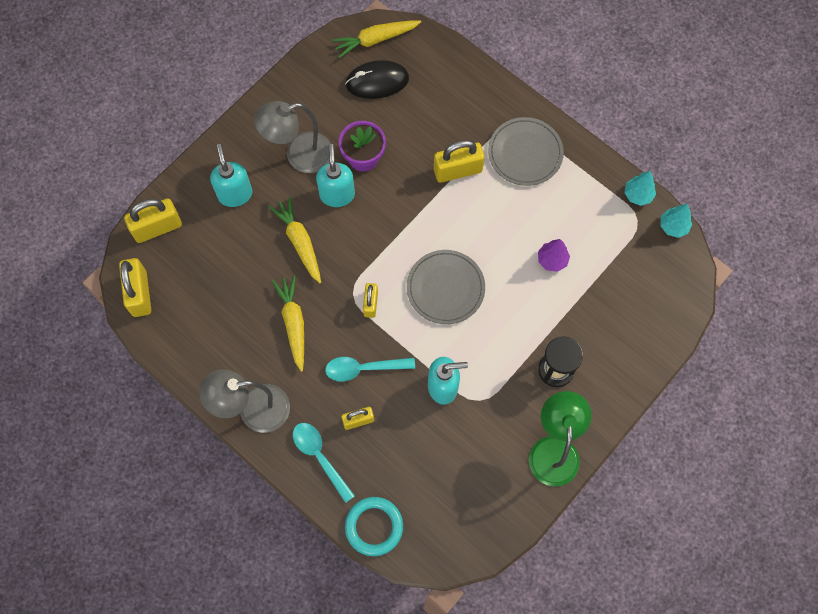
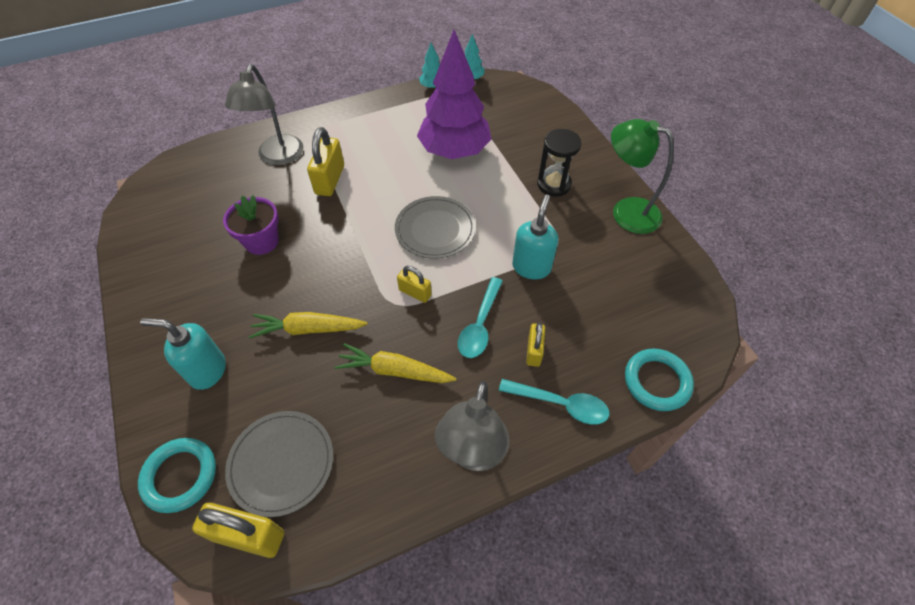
camera: 65 degrees left, 15 degrees down
(157, 228) = (180, 476): yellow padlock -> turquoise ring
(299, 155) = (215, 293): grey lamp -> grey lamp (278, 157)
(320, 457) = (560, 404): turquoise spoon -> turquoise spoon turned 150 degrees counterclockwise
(337, 194) = (282, 277): turquoise soap dispenser -> none
(376, 40) = (155, 189): yellow carrot -> none
(377, 81) = (196, 203): black mouse -> none
(525, 153) = (348, 133): grey plate -> grey plate (281, 463)
(552, 260) = (454, 151): purple tree -> purple tree, size x2.40

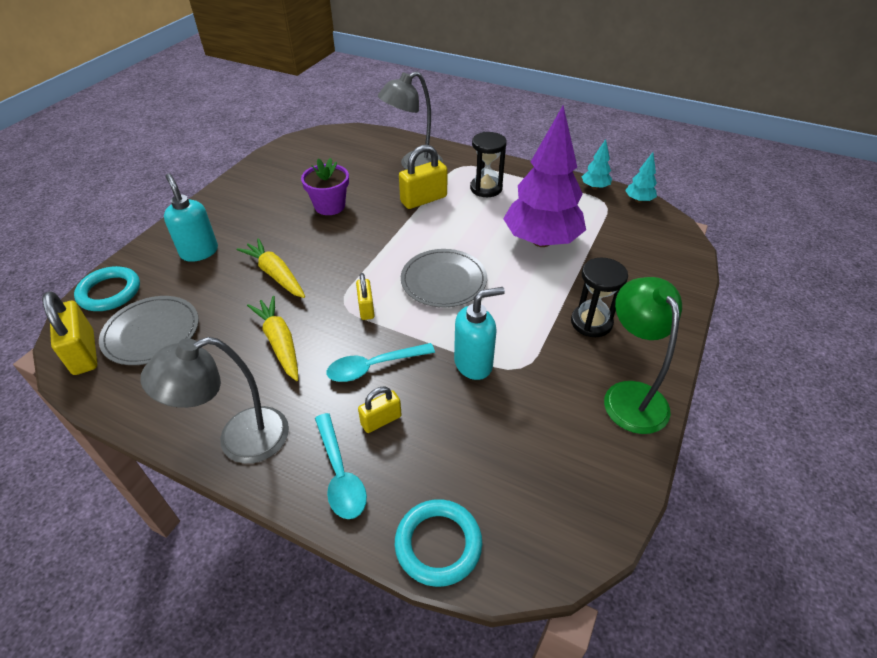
camera: 50 degrees right, 10 degrees down
(362, 138) = (486, 188): none -> black hourglass

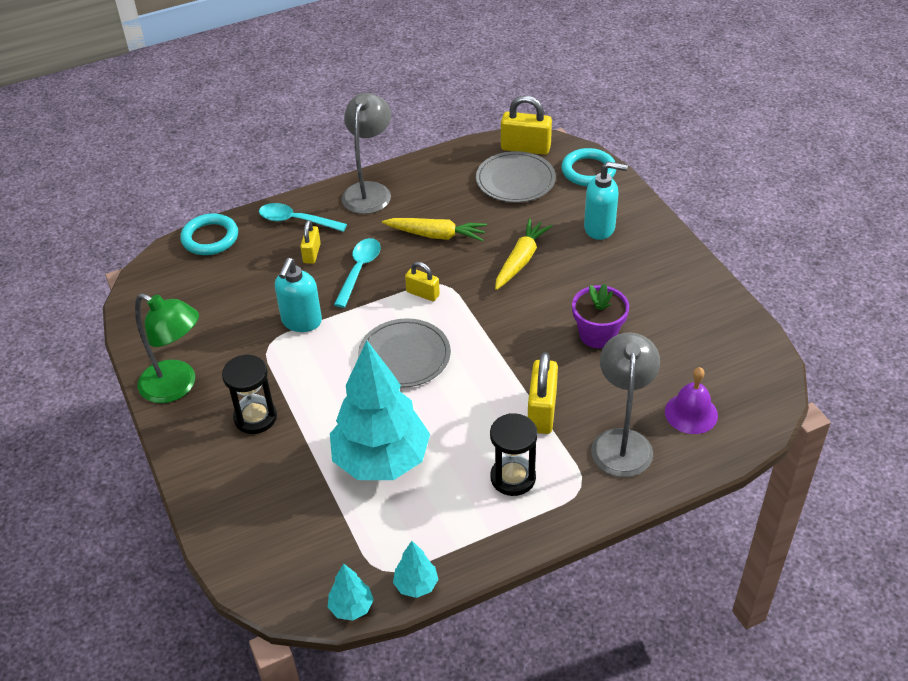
camera: 130 degrees right, 0 degrees up
(275, 275) = (520, 260): yellow carrot -> yellow carrot turned 60 degrees counterclockwise
(365, 152) = (691, 413): none -> purple bell
(541, 241) = (381, 460): purple tree -> turquoise tree

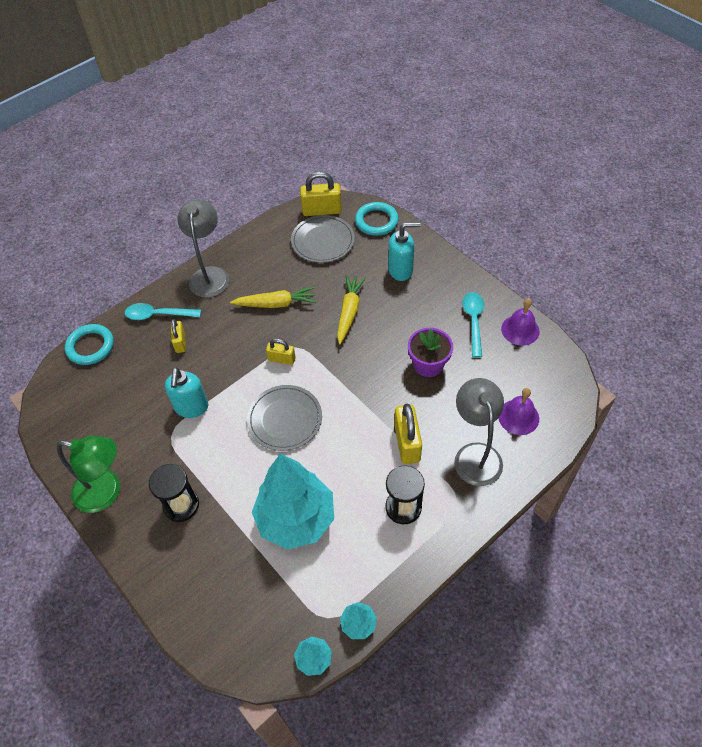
camera: 15 degrees left, 10 degrees up
(359, 271) = (224, 350): turquoise spoon -> turquoise spoon (473, 321)
(727, 320) = (520, 330): none -> purple bell

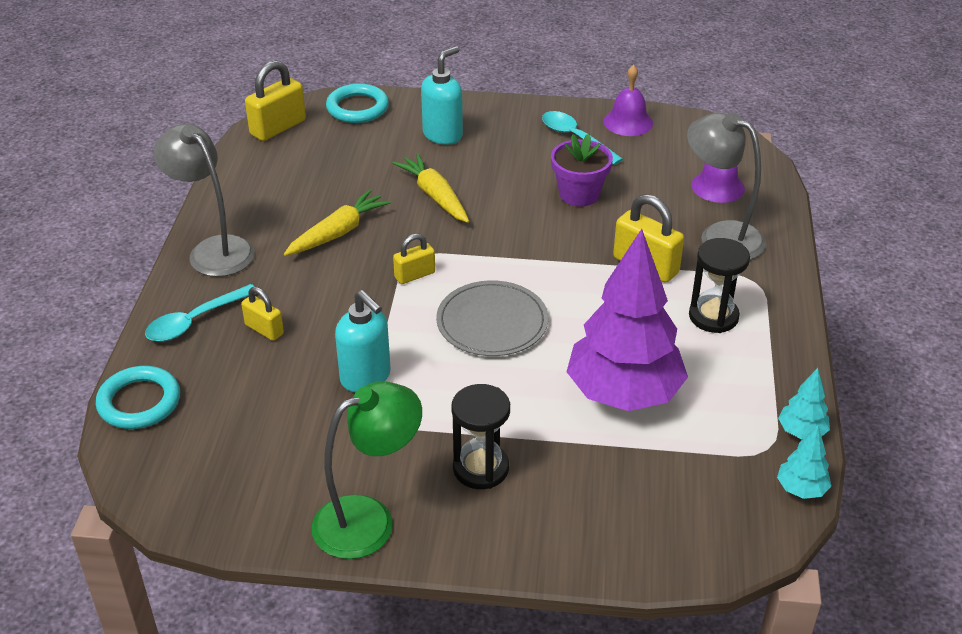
camera: 45 degrees left, 15 degrees down
(296, 519) = (623, 394): turquoise tree -> purple tree
(323, 241) = (317, 152): grey plate -> none

